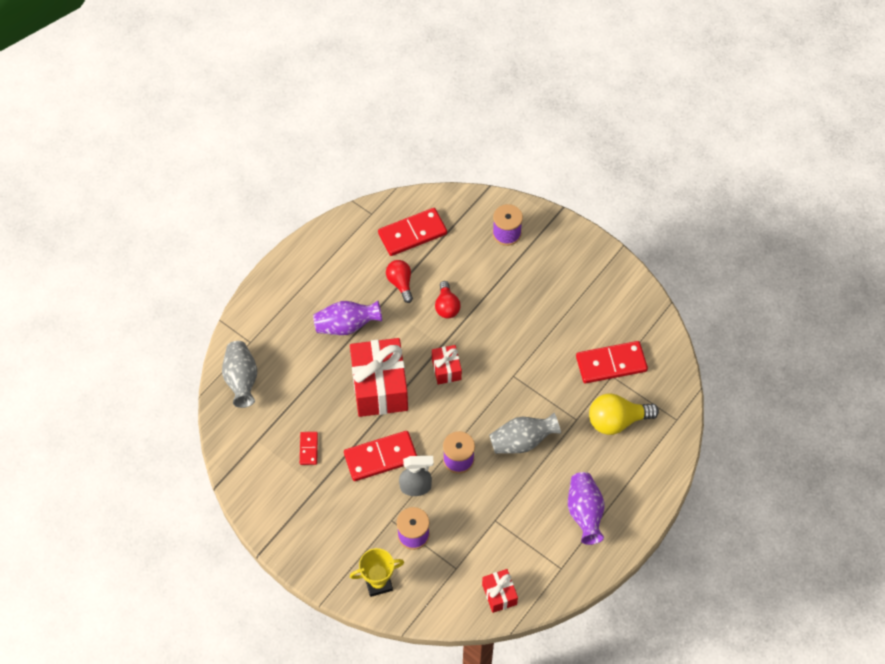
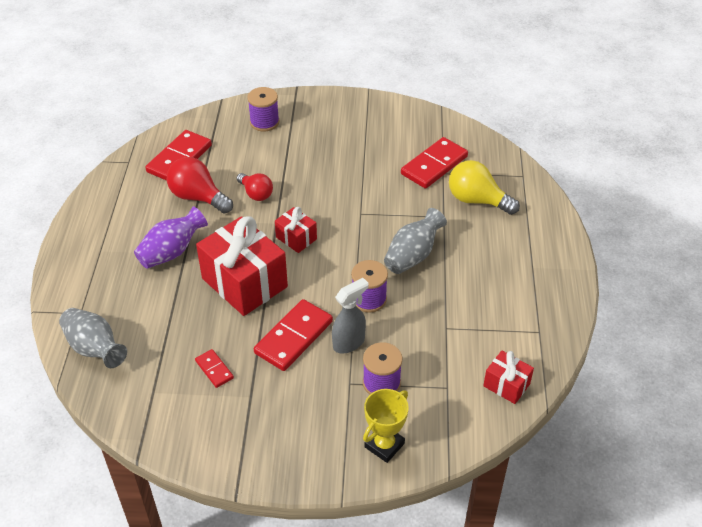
camera: 35 degrees left, 15 degrees down
(400, 283) = (198, 197): red light bulb -> red light bulb, size x1.55
(584, 512) = (516, 278): purple vase -> none
(616, 420) = (477, 200): yellow light bulb -> yellow light bulb turned 75 degrees clockwise

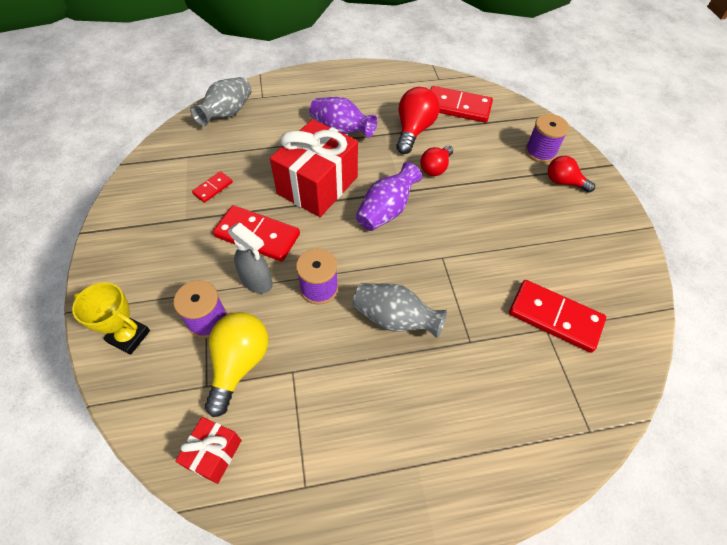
camera: 75 degrees right, 10 degrees up
(296, 238) = (386, 211): red gift -> purple vase
(305, 119) = (563, 182): none -> red light bulb
(477, 200) = (514, 377): yellow light bulb -> yellow light bulb (239, 364)

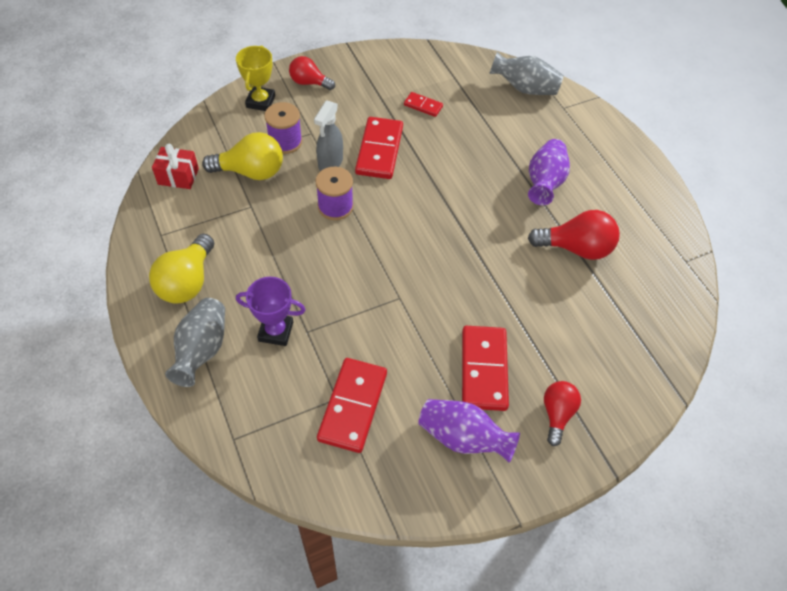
camera: 75 degrees right, 0 degrees up
(317, 185) = (456, 179): red gift -> none
(386, 211) = (444, 241): purple vase -> purple vase (463, 438)
(386, 459) = (187, 282): none -> yellow light bulb
(394, 319) = (317, 268): grey vase -> grey vase (202, 350)
(435, 168) = (524, 276): red light bulb -> red light bulb (309, 82)
(458, 107) = (641, 287): red domino -> red domino (484, 369)
(467, 371) = (276, 331): none -> purple trophy
(540, 152) = (601, 385): purple spool -> none

